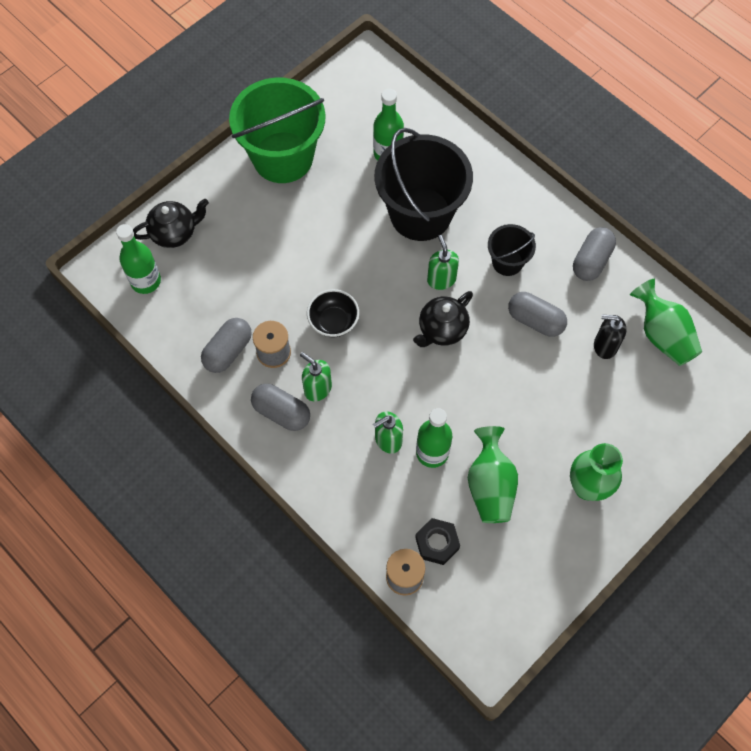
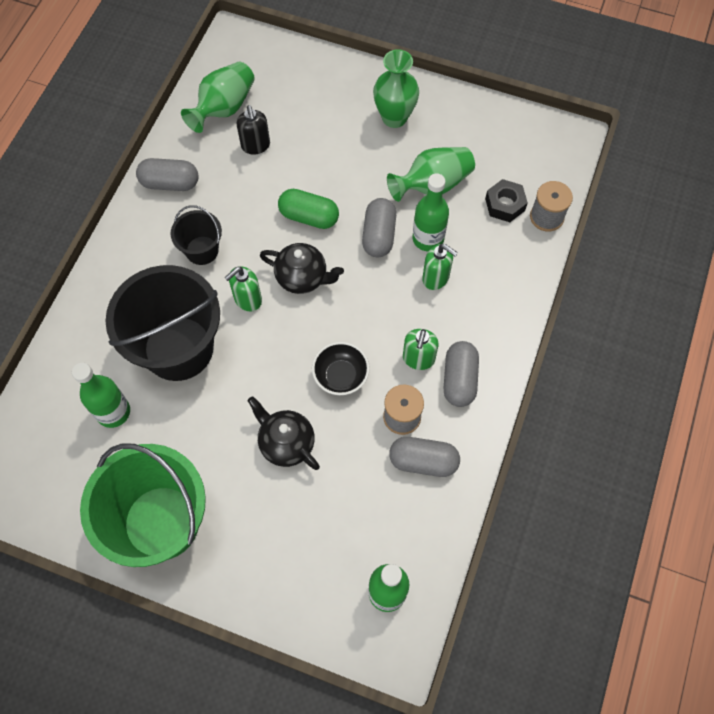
camera: 115 degrees left, 0 degrees up
(174, 233) = (312, 594): black teapot -> black teapot (286, 443)
(503, 360) = (309, 217): none -> green capsule
(535, 320) = (255, 206): grey capsule -> grey capsule (379, 235)

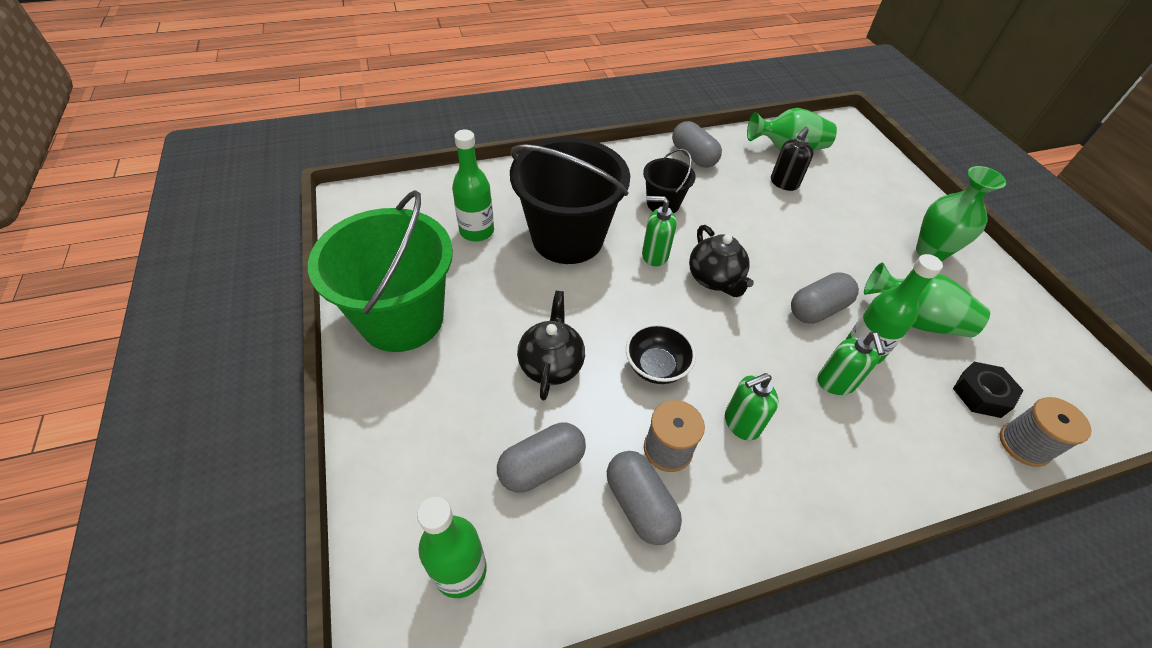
camera: 50 degrees right, 15 degrees down
(309, 217) = (771, 250): green capsule -> none
(459, 379) = (761, 479): grey capsule -> grey capsule (542, 466)

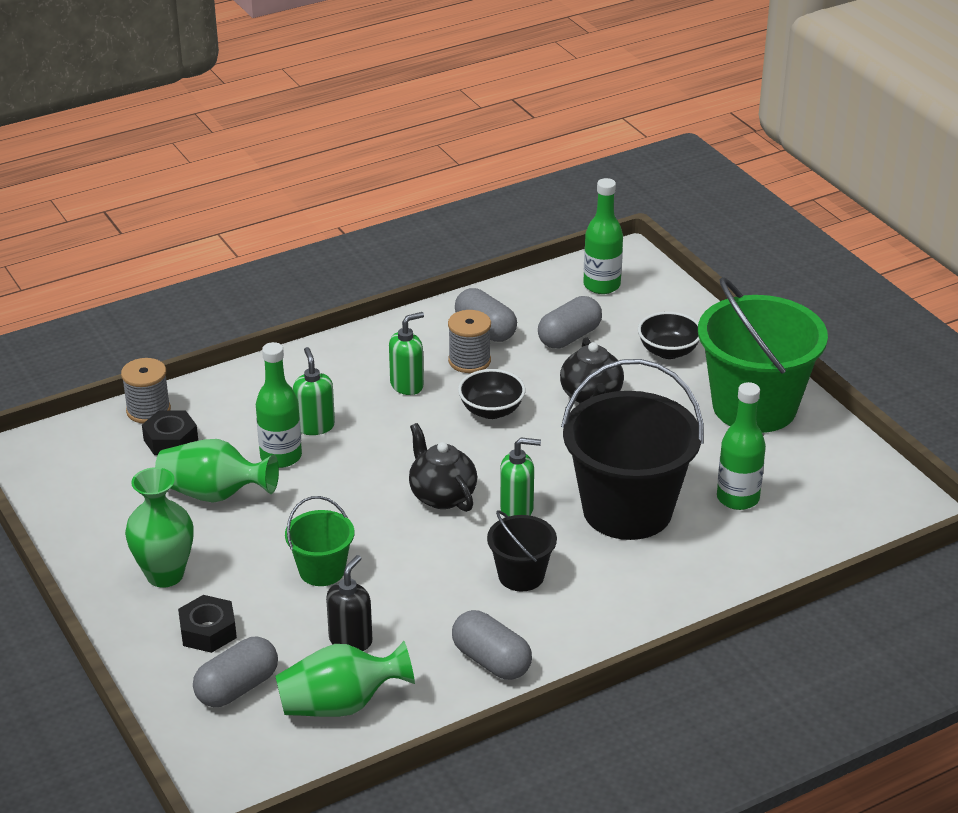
camera: 170 degrees right, 15 degrees down
(441, 415) = (668, 351): none -> black bowl
(809, 234) = (322, 570): none -> green bucket
(817, 309) = (324, 485): grey capsule -> grey capsule (237, 688)
(883, 206) = (208, 631): none -> black nut

